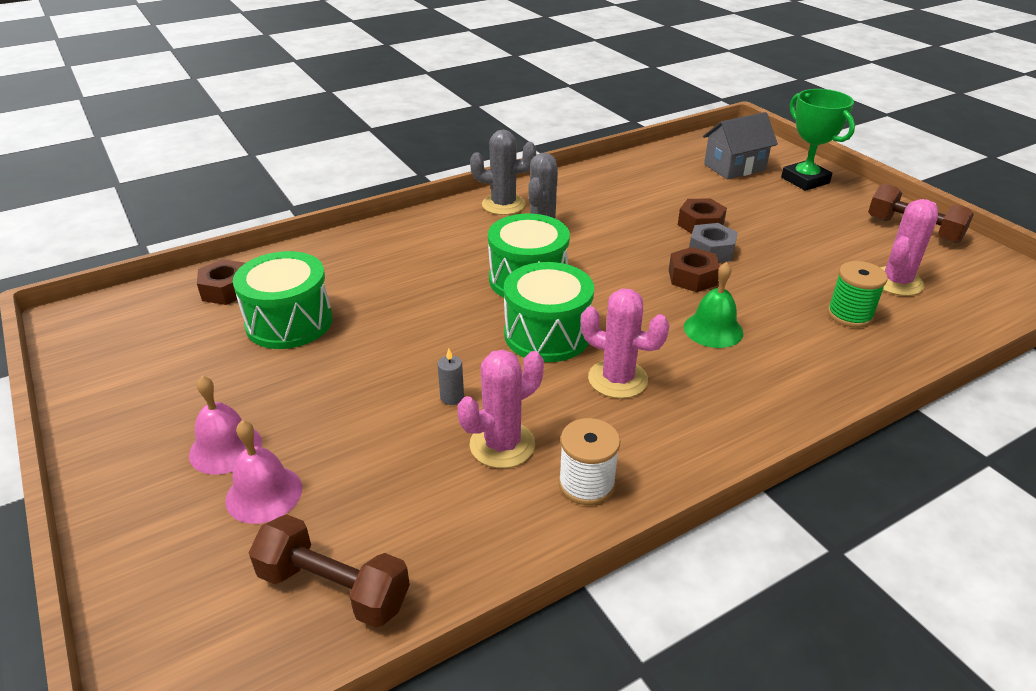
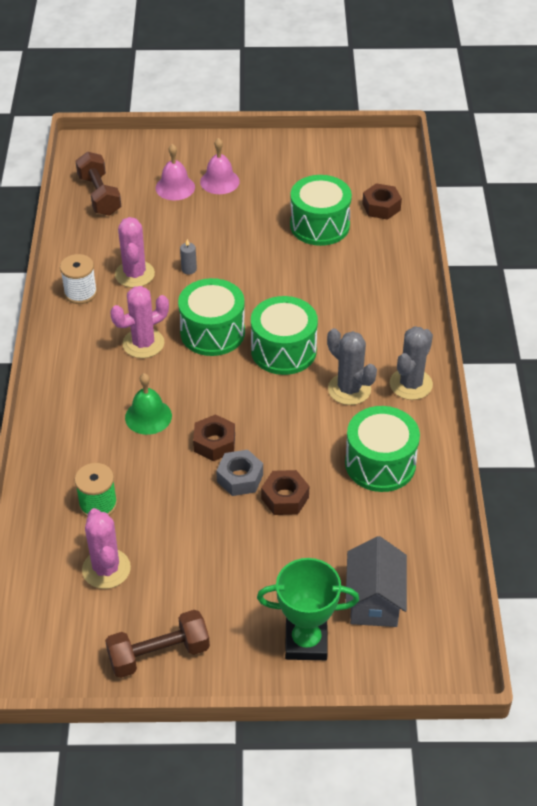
camera: 120 degrees right, 10 degrees up
(334, 588) = (99, 195): brown dumbbell -> brown dumbbell turned 75 degrees counterclockwise
(610, 195) = (380, 464): none -> green drum

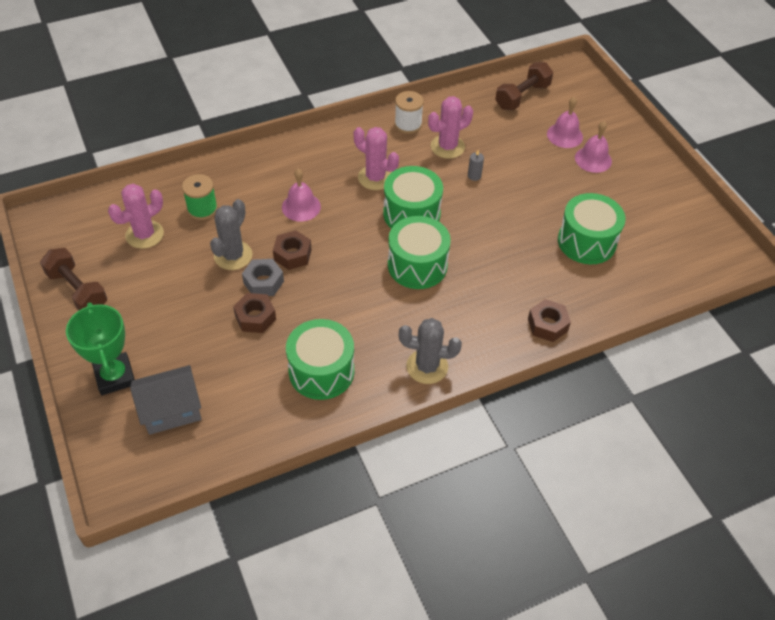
camera: 65 degrees right, 5 degrees up
(148, 416) = (301, 207): green bell -> pink bell
(349, 389) = (396, 324): grey cactus -> grey cactus (233, 255)
(381, 207) = (644, 278): brown nut -> brown nut (547, 325)

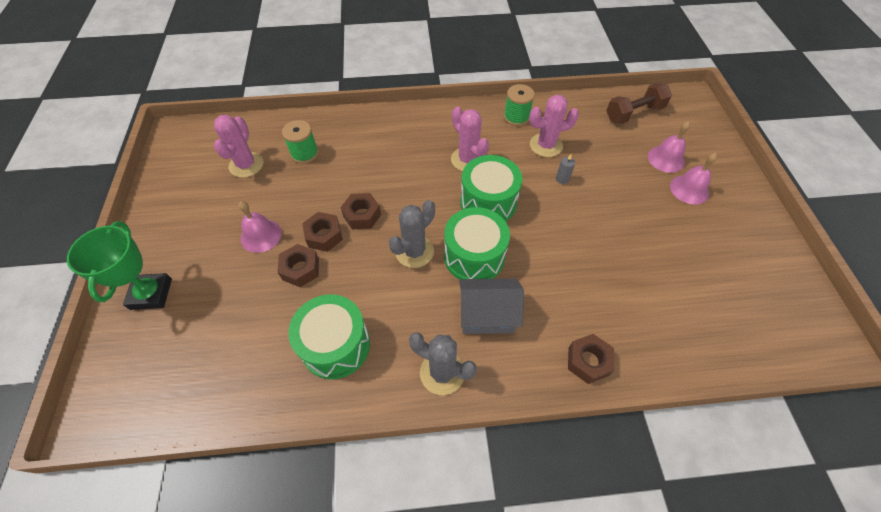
camera: 20 degrees right, 5 degrees up
(77, 290) = (167, 202): brown dumbbell -> none
(144, 234) = (246, 165): pink cactus -> pink cactus turned 60 degrees counterclockwise
(171, 410) = (180, 345): grey house -> grey house (487, 315)
(233, 255) = (309, 203): grey cactus -> grey cactus (414, 251)
(263, 282) = (324, 235): grey nut -> brown nut
(301, 207) = (389, 171): pink bell -> pink bell (261, 235)
(408, 124) = (516, 117): white spool -> green spool
(586, 241) = (659, 276): green drum -> none

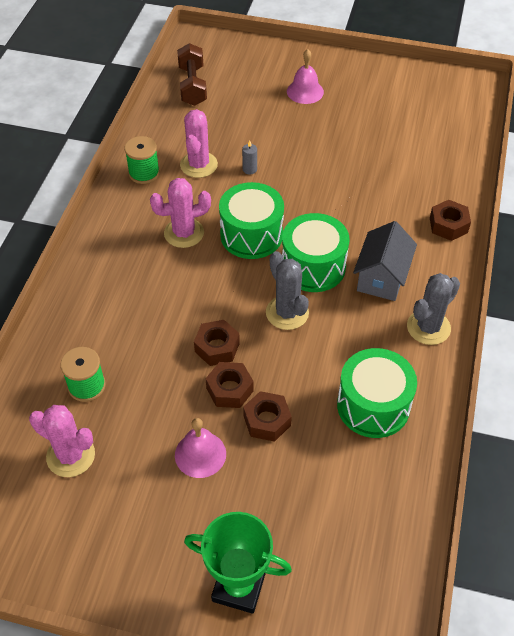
camera: 70 degrees left, 5 degrees down
(666, 159) = (262, 90): pink bell -> none

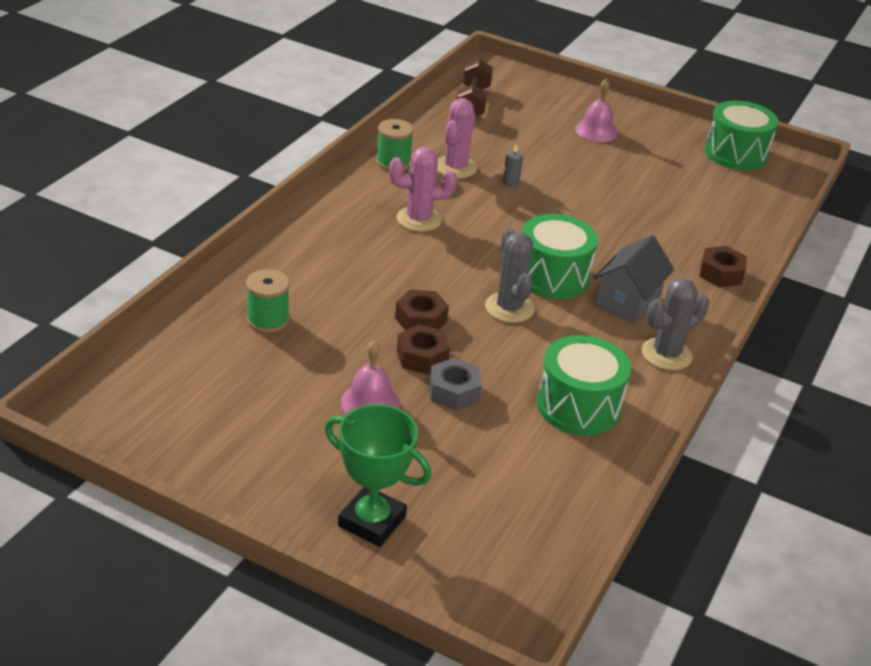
camera: 10 degrees right, 15 degrees down
(70, 455) = (229, 372): pink cactus -> none
(251, 235) = (493, 236): green drum -> green drum (736, 153)
(267, 420) = (454, 391): brown nut -> grey nut

